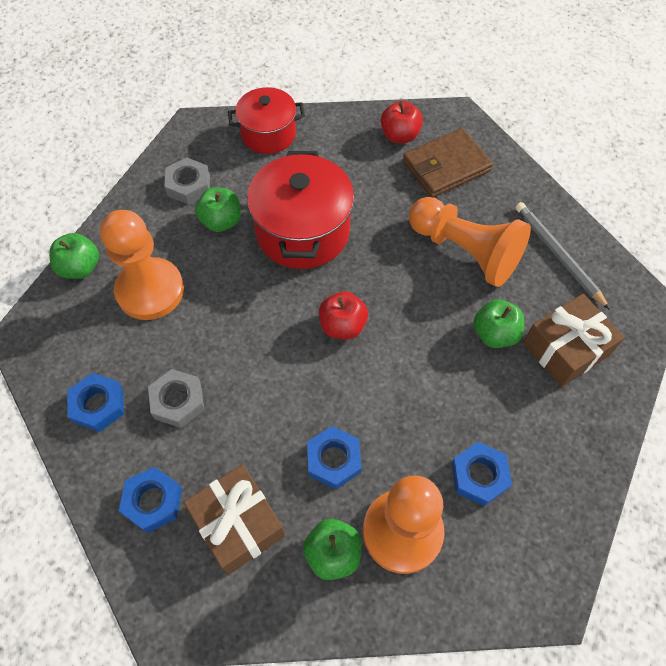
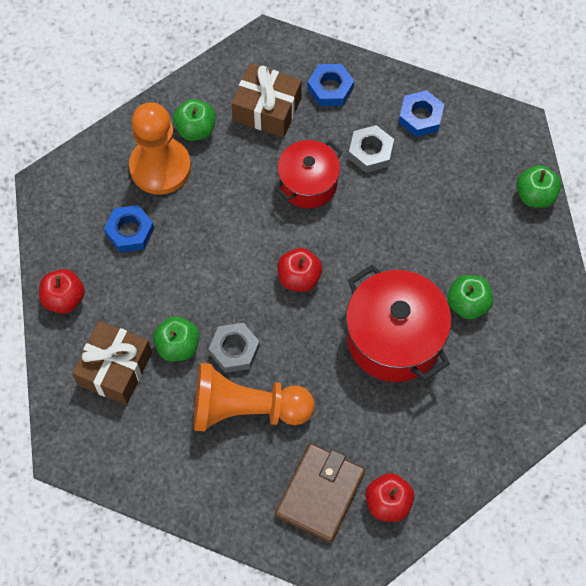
camera: 145 degrees right, 5 degrees up
(150, 290) = (465, 212): orange pawn -> none
(189, 185) = (526, 319): grey nut -> grey nut (234, 350)
(268, 134) = (509, 420): red pot -> red pot (308, 184)
(333, 460) = (235, 181): blue nut -> none
(558, 255) = (164, 457): grey pencil -> none
(586, 446) = (64, 299): none -> red apple

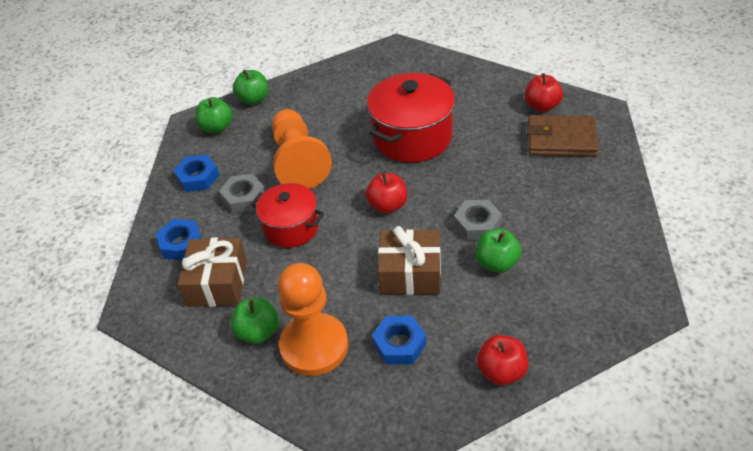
camera: 105 degrees left, 20 degrees down
(115, 368) = (547, 300): brown gift -> brown gift (410, 273)
(246, 409) = (524, 200): orange pawn -> orange pawn (298, 161)
(467, 304) = (363, 109): green apple -> green apple (217, 127)

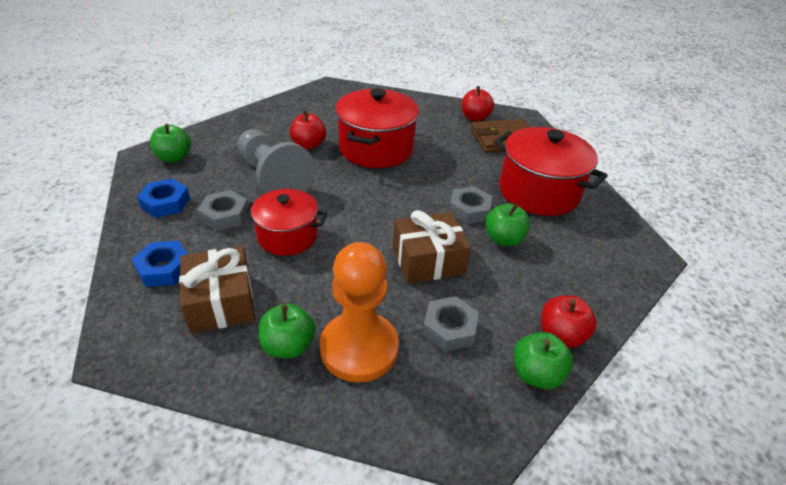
camera: 25 degrees left, 5 degrees down
(253, 99) = (207, 132): green apple -> green apple (536, 374)
(298, 161) = (273, 178): orange pawn -> grey pawn
(387, 205) = (378, 204): red apple -> red apple (308, 145)
(399, 344) = (449, 328): blue nut -> grey nut
(565, 213) = (538, 192): none -> red pot

